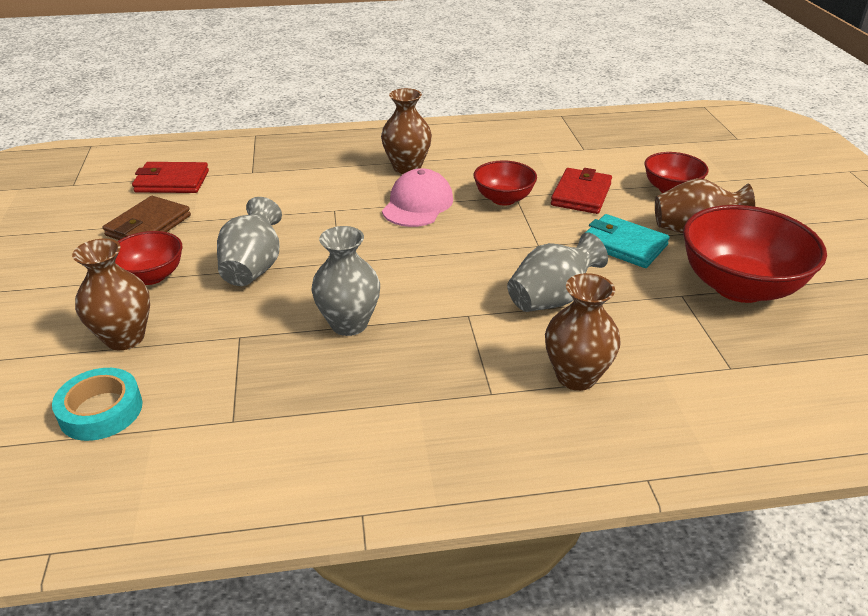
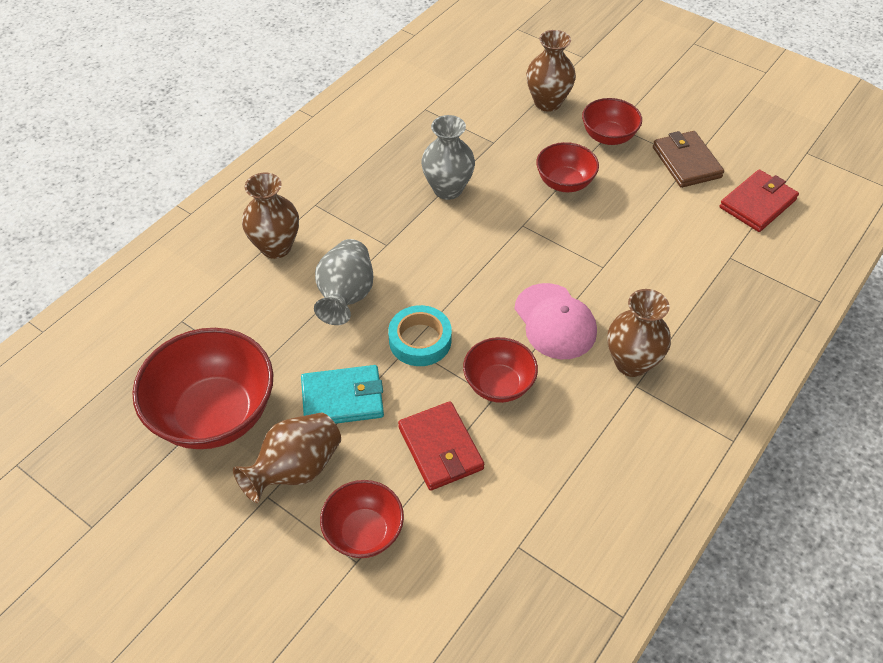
camera: 135 degrees right, 15 degrees up
(101, 410) = (490, 74): turquoise tape -> turquoise tape (420, 340)
(253, 268) = (564, 183): grey vase -> red bowl

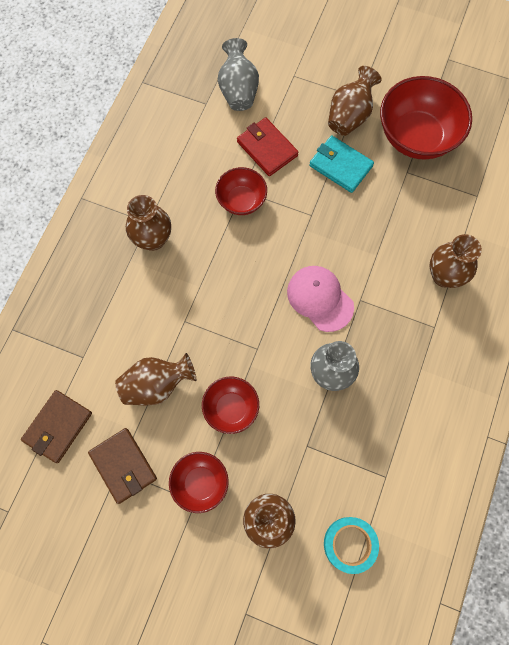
camera: 165 degrees right, 20 degrees up
(342, 399) = (340, 166): turquoise wallet -> turquoise wallet turned 60 degrees clockwise
(346, 296) = (371, 244): grey vase -> grey vase (238, 90)
(364, 532) = (295, 91): red bowl -> none
(420, 340) = (305, 221): turquoise tape -> turquoise tape (350, 544)
(555, 321) = (213, 260): pink cap -> pink cap (320, 298)
(644, 216) = (156, 385): none -> brown vase
(757, 204) = (58, 426): red wallet -> brown wallet

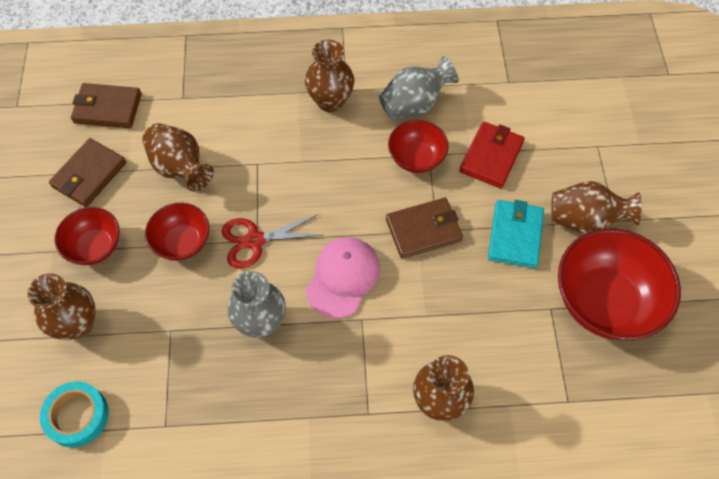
camera: 65 degrees right, 10 degrees down
(238, 90) = (543, 103): grey vase -> grey vase (414, 104)
(256, 350) = (255, 240): none -> red scissors
(306, 224) = (423, 230): none -> brown wallet

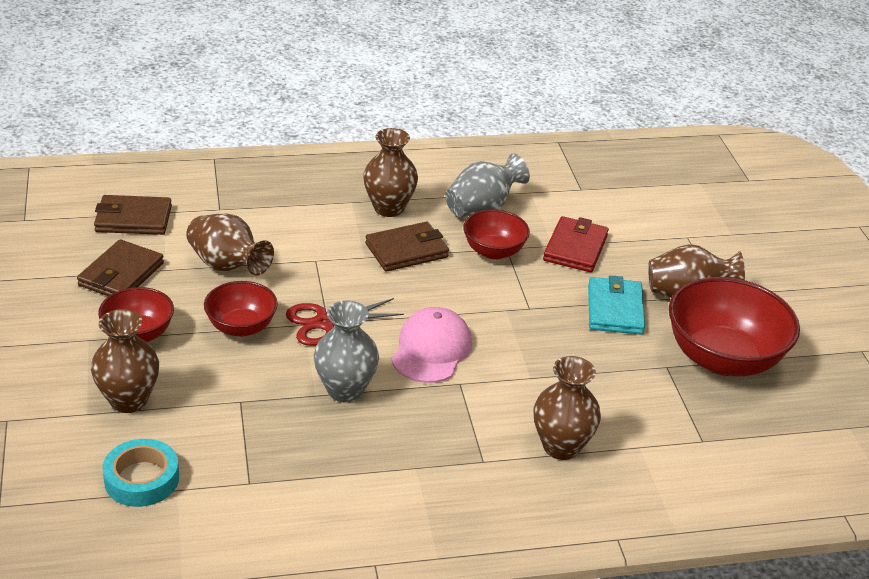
camera: 10 degrees left, 25 degrees down
(423, 230) = (513, 308): brown wallet -> brown wallet (406, 251)

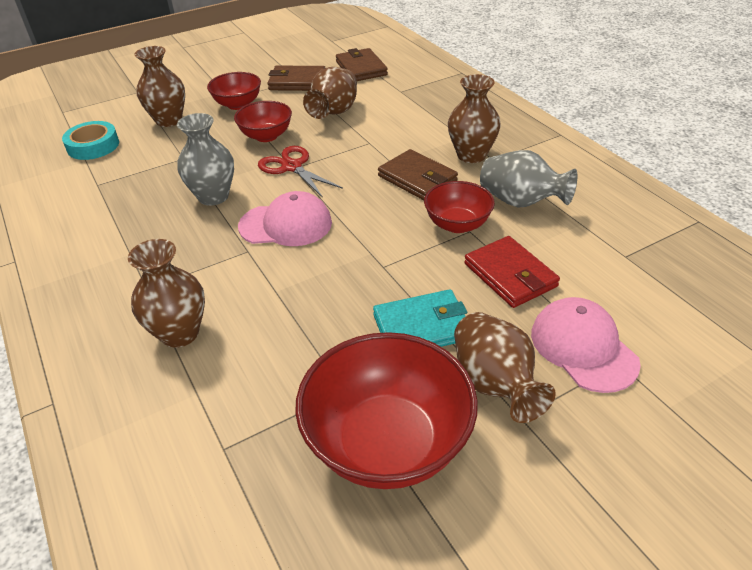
camera: 75 degrees right, 5 degrees up
(575, 248) = (510, 275): red wallet -> red wallet turned 60 degrees clockwise
(667, 245) = (583, 347): none -> pink cap

